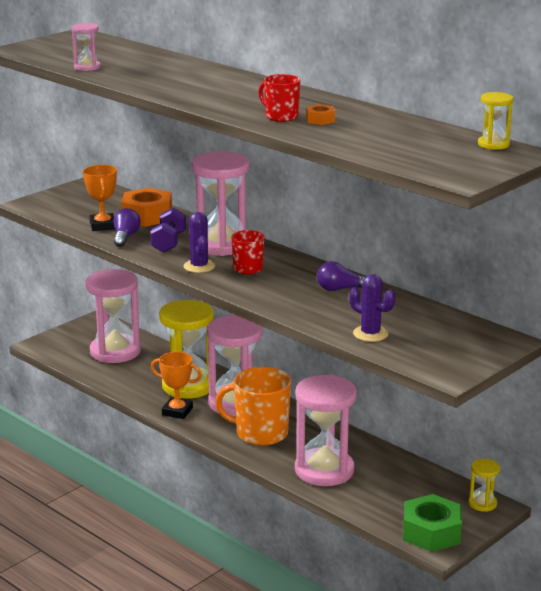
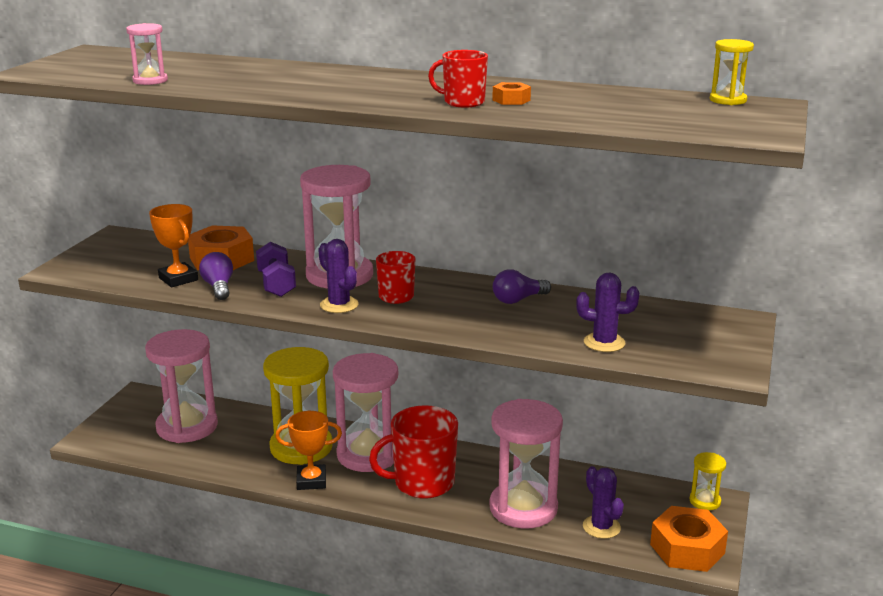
camera: 25 degrees left, 0 degrees up
(260, 433) = (422, 483): orange mug -> red mug
(375, 499) = (601, 527): none -> purple cactus
(431, 532) = (687, 548): green nut -> orange nut

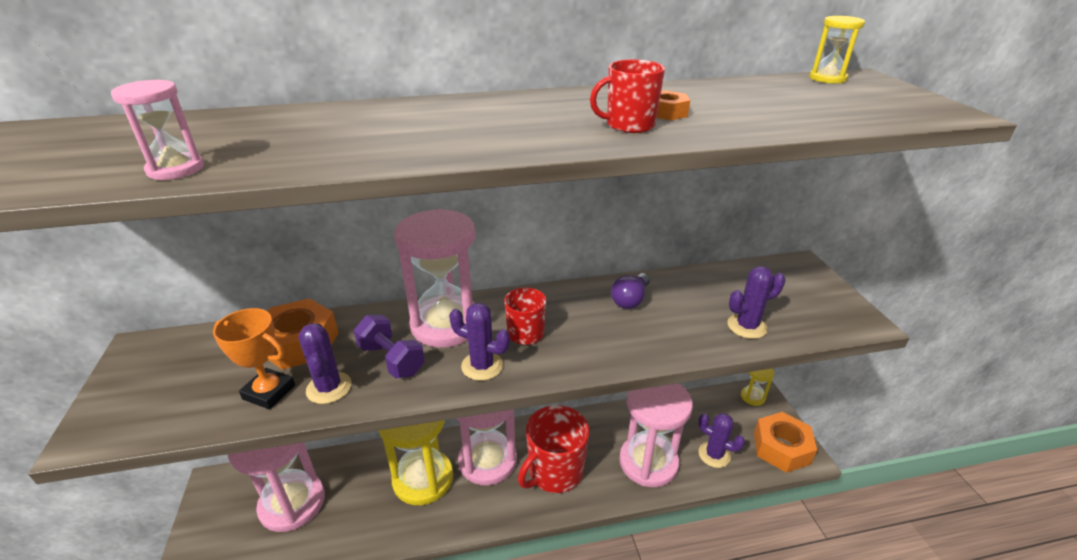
camera: 30 degrees left, 10 degrees up
(218, 287) = (329, 388): purple light bulb -> purple cactus
(311, 481) = (460, 516): orange trophy -> none

